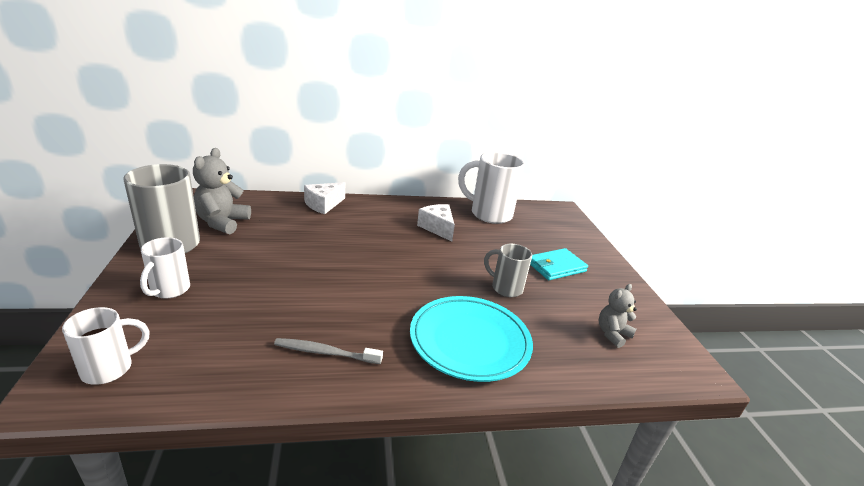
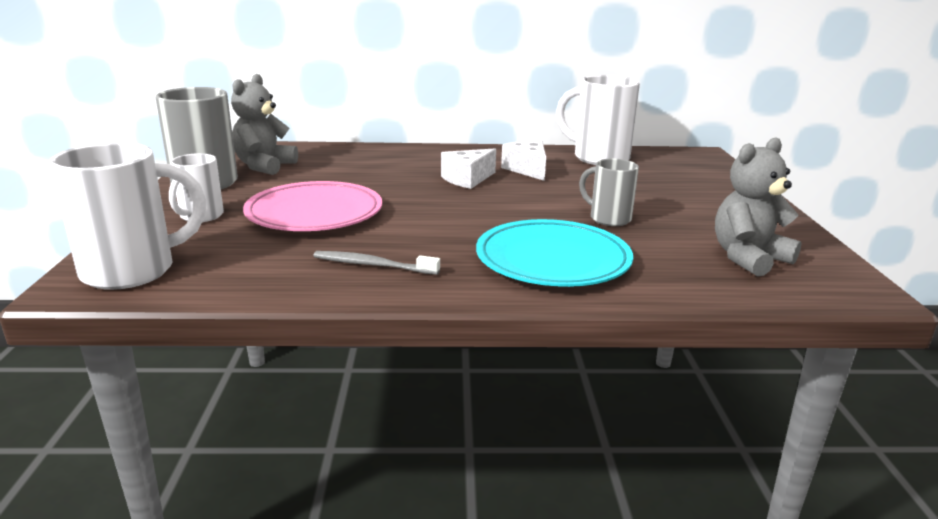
camera: 10 degrees right, 5 degrees down
(110, 368) = (133, 271): white mug -> white mug, size x1.73
(270, 285) = (314, 213): none -> pink plate
(323, 205) = (386, 152): white cheese -> white cheese (467, 179)
(556, 267) = (681, 202): turquoise wallet -> none
(612, 334) = (748, 258): grey teddy bear -> grey teddy bear, size x1.62

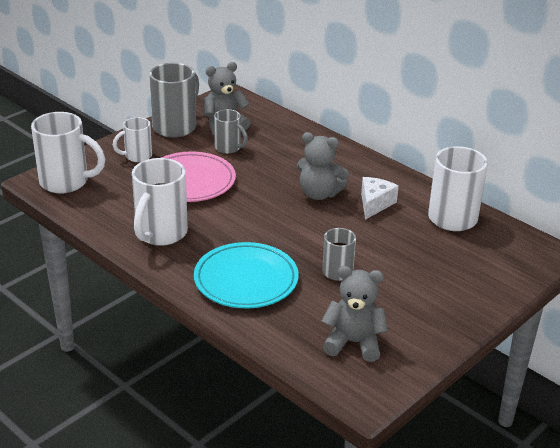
camera: 45 degrees right, 10 degrees up
(305, 179) = (228, 148): none -> grey mug
(373, 265) = (160, 234): grey toothbrush -> white mug
(467, 179) = (319, 194): white cheese -> grey teddy bear

